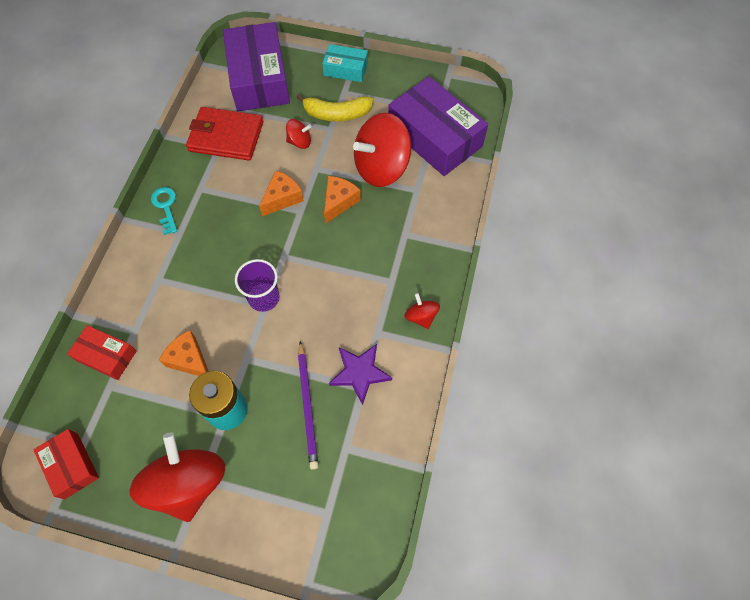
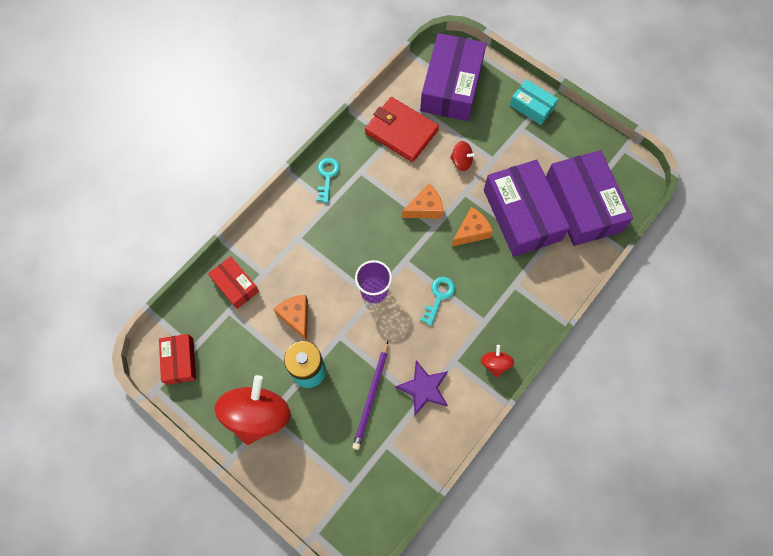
camera: 25 degrees right, 5 degrees up
(334, 276) = (439, 296): none -> turquoise key
(337, 114) = (505, 148): yellow banana -> none
(381, 167) = (521, 215): red spinning top -> purple box

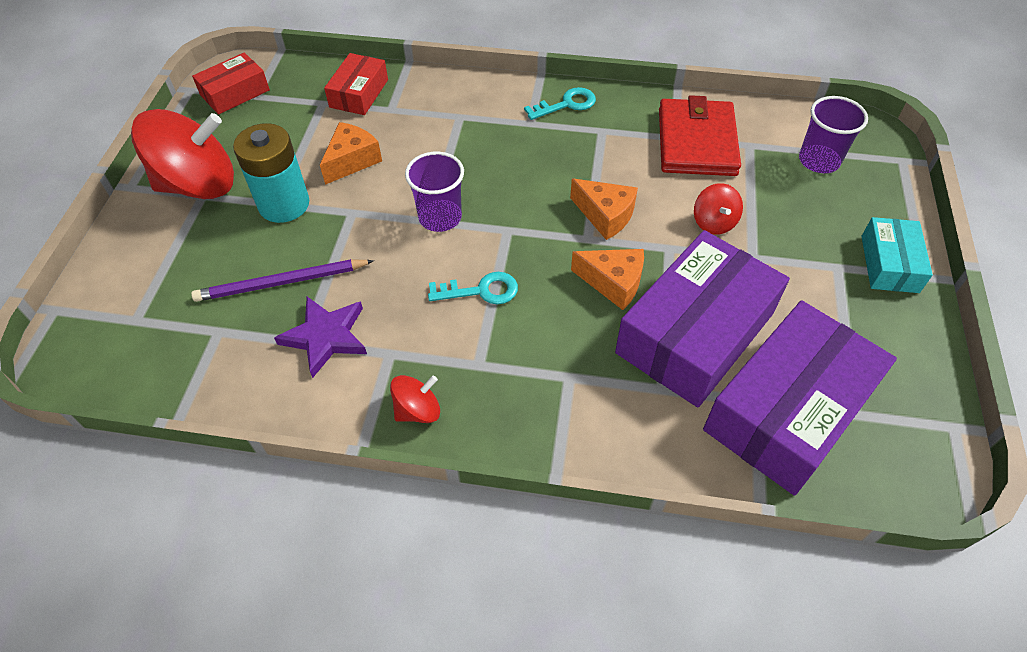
camera: 60 degrees right, 15 degrees down
(451, 86) = (819, 161): purple box -> purple cup

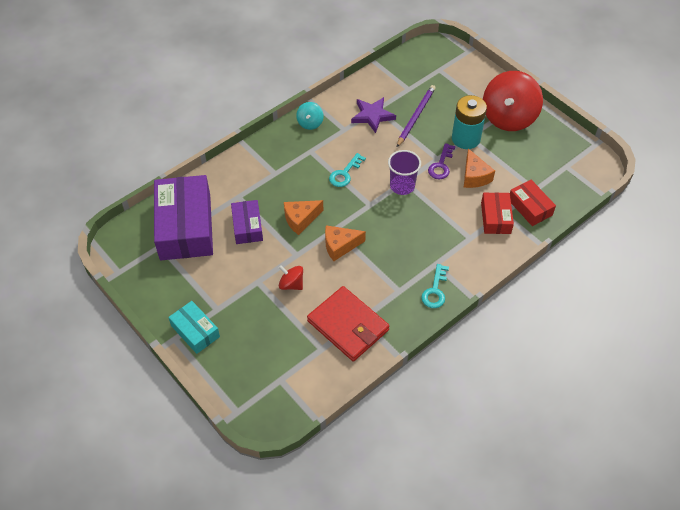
camera: 130 degrees right, 0 degrees up
(235, 93) = (576, 159): red box -> red box (495, 218)
(362, 201) = (441, 165): none -> purple key
(418, 410) = (310, 123): red spinning top -> turquoise spinning top
(695, 333) = (247, 226): purple box -> purple box, size x0.52
(819, 161) = (278, 369): purple cup -> none

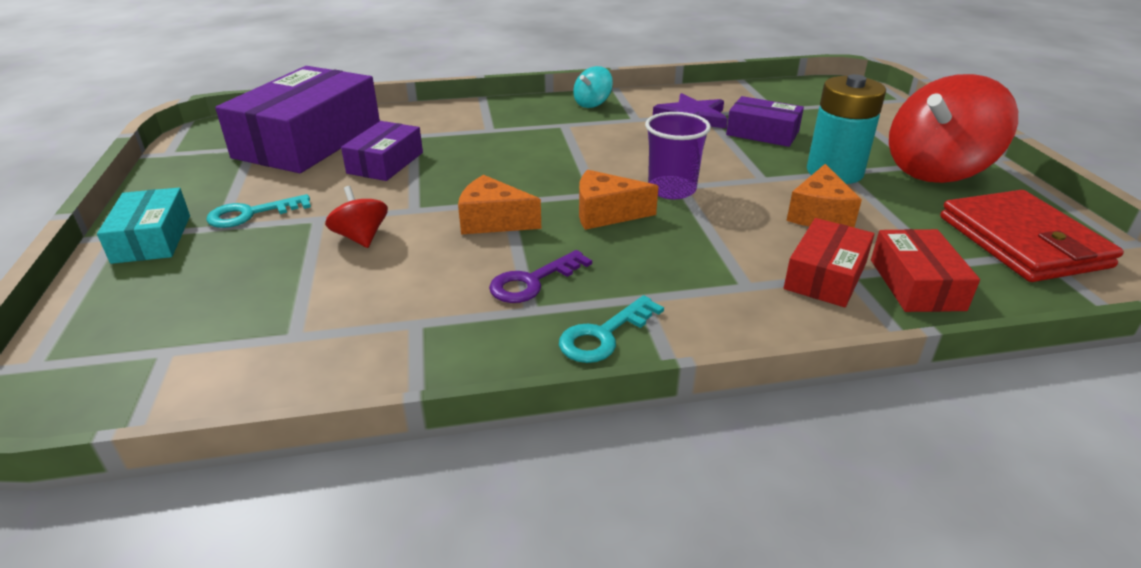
camera: 30 degrees right, 20 degrees down
(300, 219) = (468, 177): orange cheese -> orange cheese (606, 213)
(345, 174) = (590, 155): turquoise key -> turquoise key (250, 214)
(348, 325) = (381, 322): red wallet -> red wallet (1023, 242)
(416, 116) = (762, 133): purple pencil -> purple box
(441, 165) = (763, 187): purple key -> purple key (532, 282)

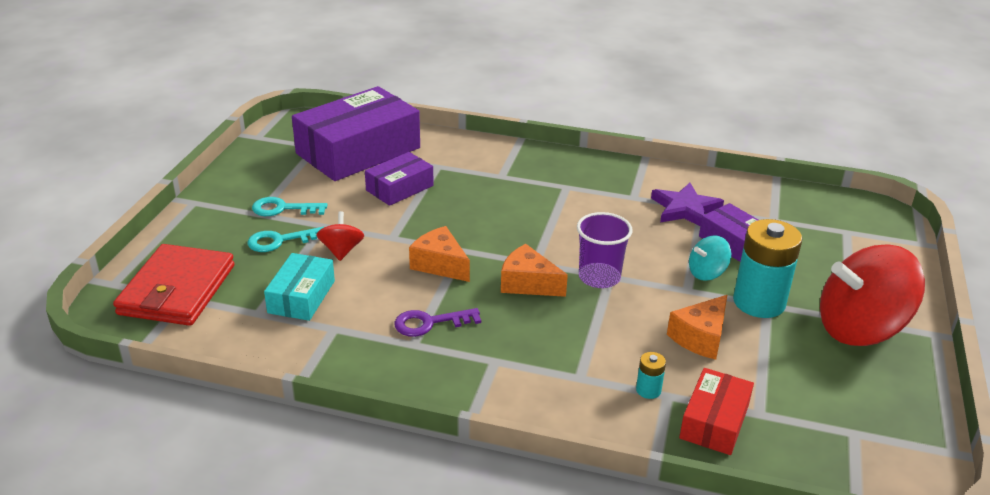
camera: 25 degrees right, 0 degrees up
(152, 238) = (214, 211): turquoise box -> turquoise box (301, 297)
(592, 103) = (609, 170): turquoise spinning top -> turquoise spinning top (707, 273)
(603, 335) = (445, 379): turquoise key -> turquoise key (280, 241)
(825, 276) = (648, 390): red box -> turquoise battery
(1023, 242) = (855, 419): red wallet -> red wallet (177, 290)

